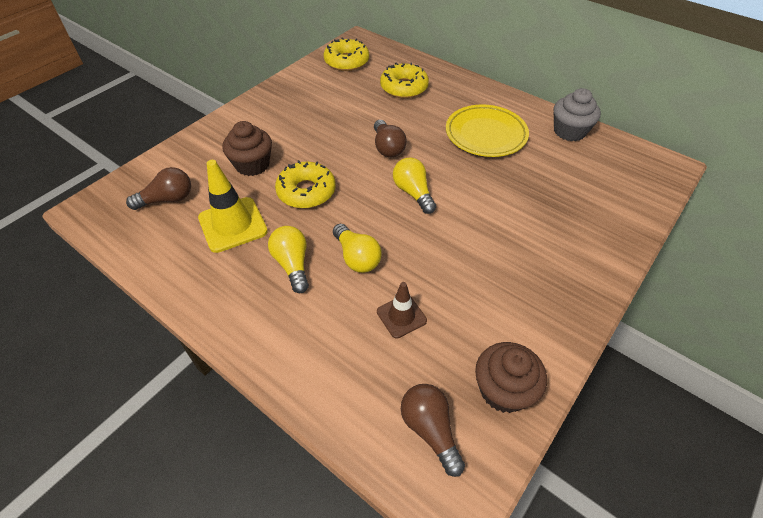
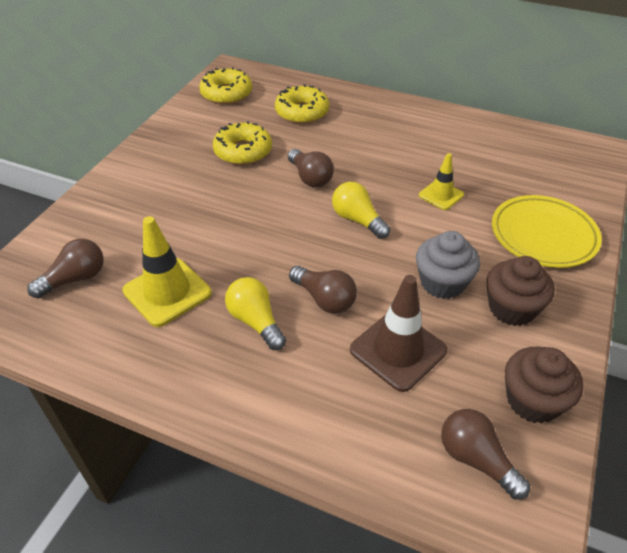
camera: 15 degrees left, 5 degrees down
(252, 165) = (163, 222): brown cupcake -> brown cupcake (511, 308)
(306, 191) = (238, 240): yellow donut -> yellow donut (243, 151)
(357, 257) = (324, 299): yellow light bulb -> brown light bulb
(401, 316) = (398, 350): brown traffic cone -> brown traffic cone, size x1.68
(485, 134) = (409, 147): yellow plate -> yellow plate (543, 235)
(497, 184) = (441, 195): none -> yellow traffic cone
(569, 131) = (491, 131): grey cupcake -> grey cupcake (442, 283)

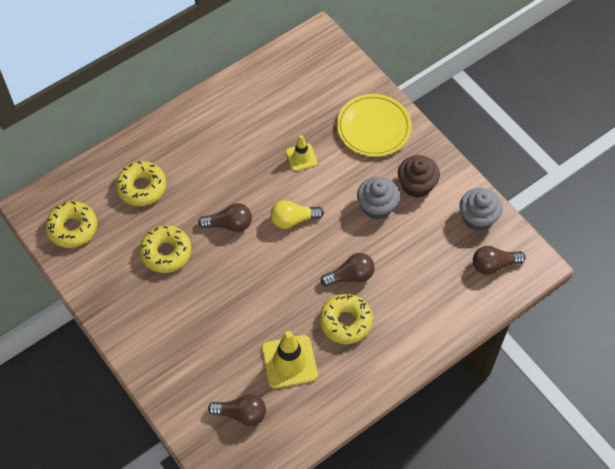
camera: 60 degrees left, 15 degrees up
(75, 279) = (241, 414): brown light bulb -> brown light bulb turned 105 degrees clockwise
(255, 321) = (345, 322): yellow light bulb -> yellow donut
(398, 350) = (411, 259): brown traffic cone -> none
(532, 400) = (477, 218): brown cupcake -> grey cupcake

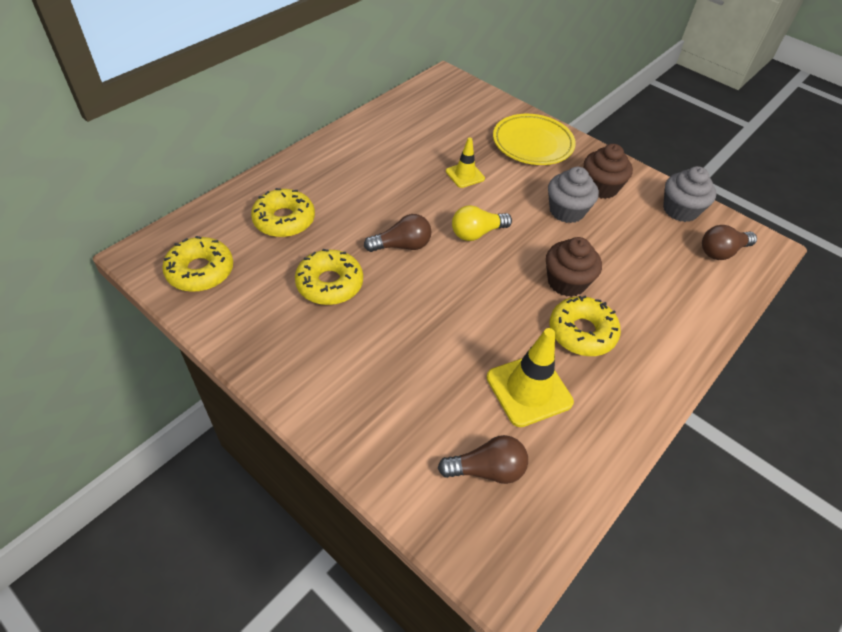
camera: 15 degrees left, 10 degrees down
(350, 276) = (566, 282): brown light bulb -> brown cupcake

